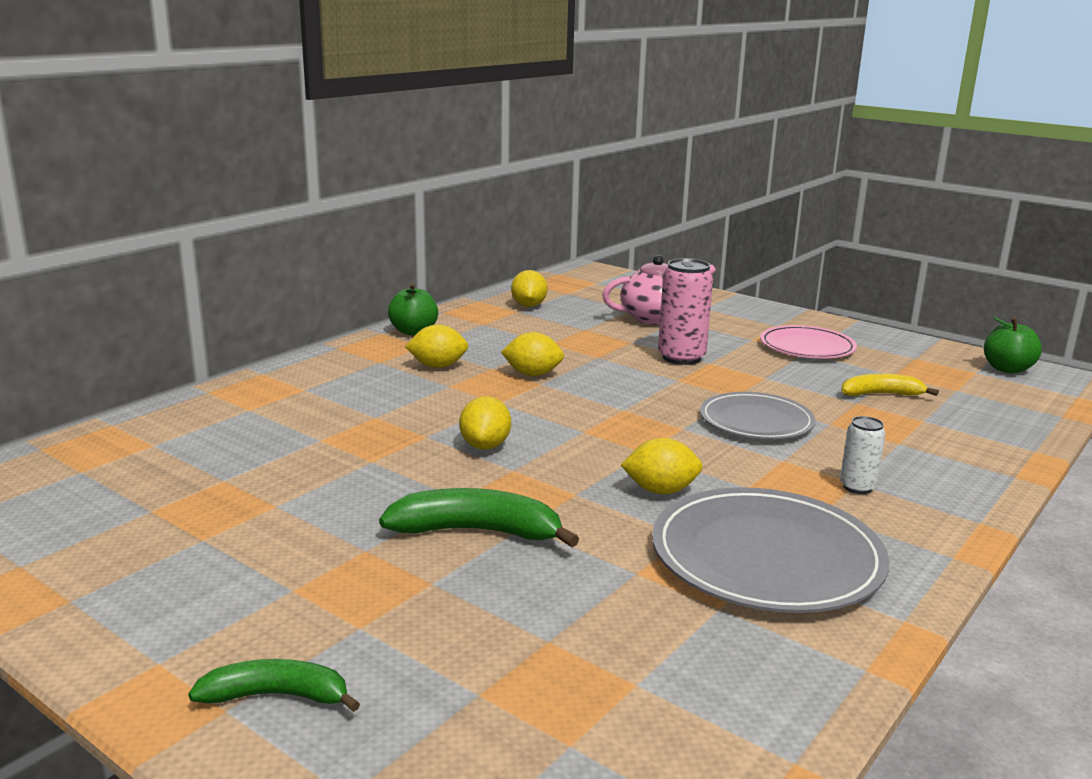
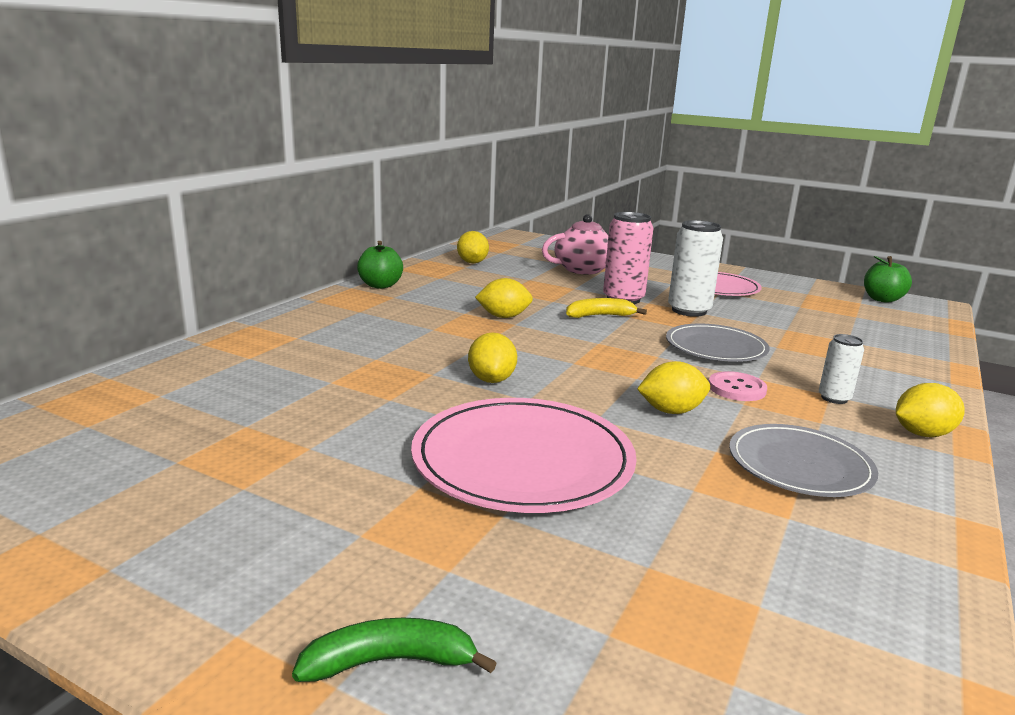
camera: 10 degrees left, 0 degrees up
(438, 366) = (415, 313): yellow lemon -> yellow lemon (922, 434)
(477, 531) = (522, 460): green banana -> pink plate
(750, 470) = (737, 388): none -> pink button
(751, 375) = (689, 310): none -> white can
(766, 556) = (799, 465): grey plate -> grey plate, size x0.64
(881, 394) = (801, 322): yellow banana -> yellow banana (599, 316)

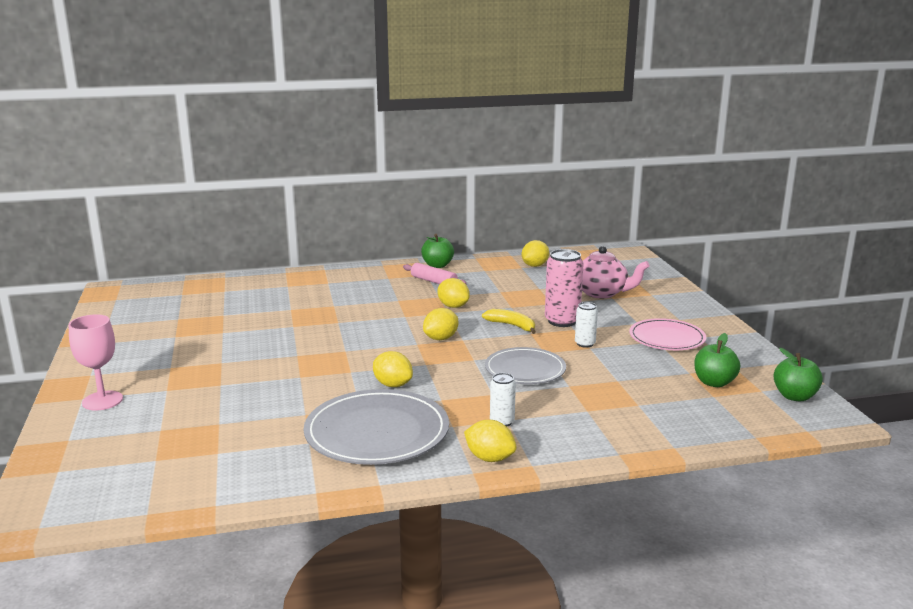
camera: 50 degrees right, 0 degrees up
(390, 661) = (102, 401): green banana -> pink goblet
(420, 301) = (434, 281): none -> pink rolling pin
(491, 380) = (354, 335): yellow lemon -> yellow lemon (441, 338)
(522, 460) = (276, 371): pink plate -> none
(689, 310) = (585, 344): white can -> white can, size x0.56
(737, 388) = (461, 392): pink button -> none
(799, 465) = (377, 432): grey plate -> grey plate, size x1.56
(830, 307) = (714, 382): none -> green apple

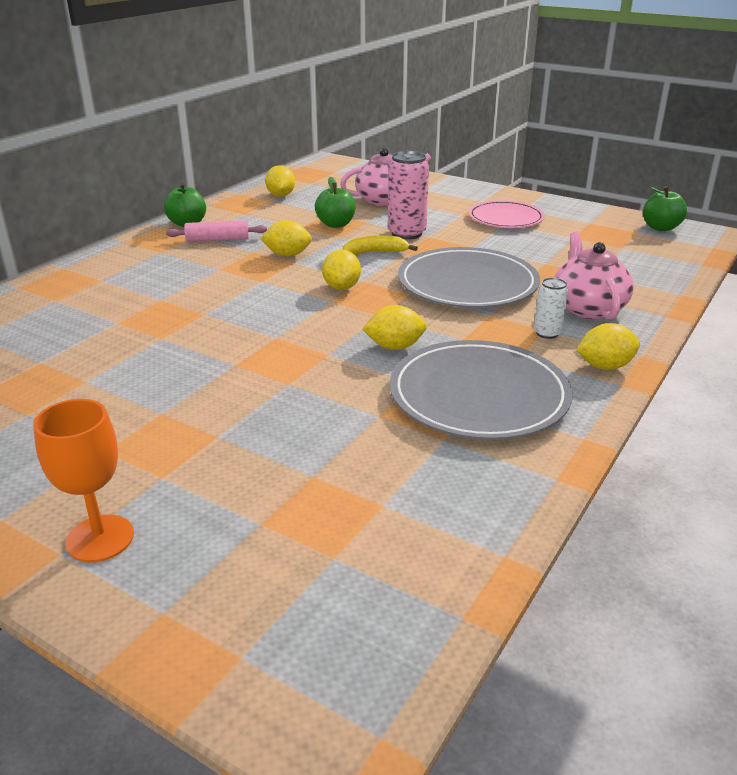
camera: 45 degrees left, 10 degrees up
(102, 401) = (100, 538): pink goblet -> orange goblet
(525, 369) = (467, 283): grey plate -> grey plate, size x1.56
(571, 421) = (588, 308): none -> pink teapot
(585, 344) = (463, 244): white can -> none
(714, 382) = (602, 238): green apple -> green apple (336, 224)

